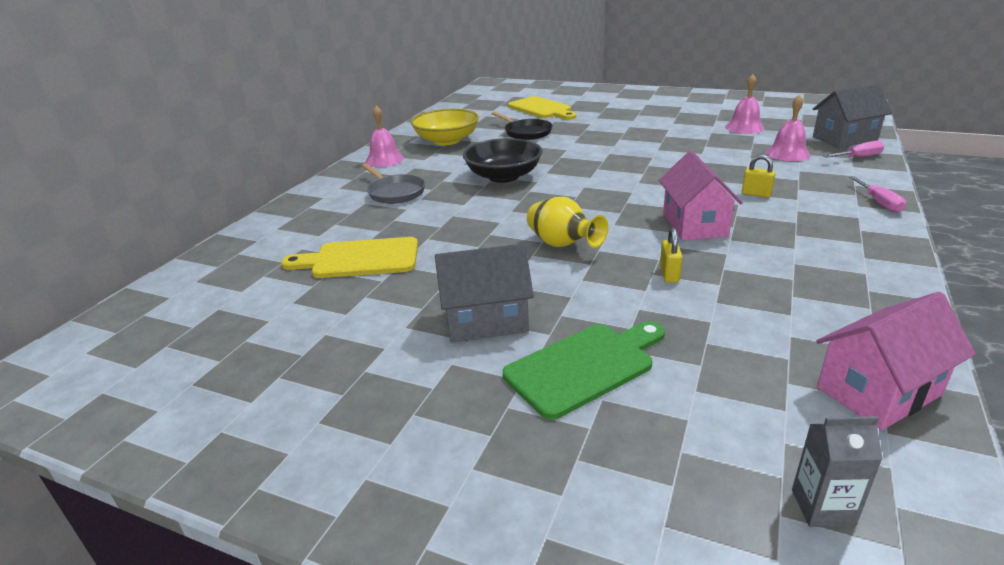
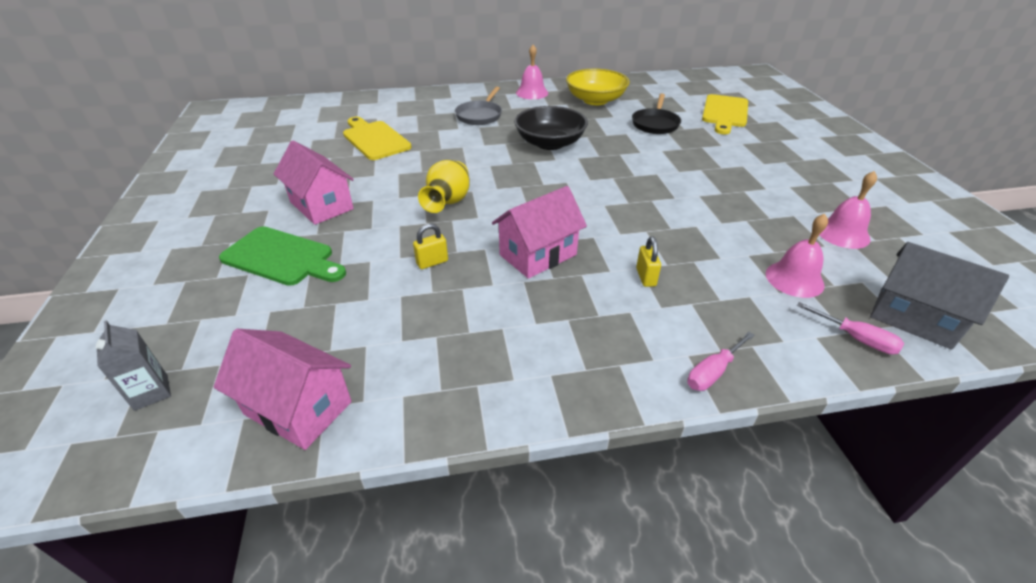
camera: 55 degrees right, 10 degrees up
(486, 321) = (321, 205): grey house -> pink house

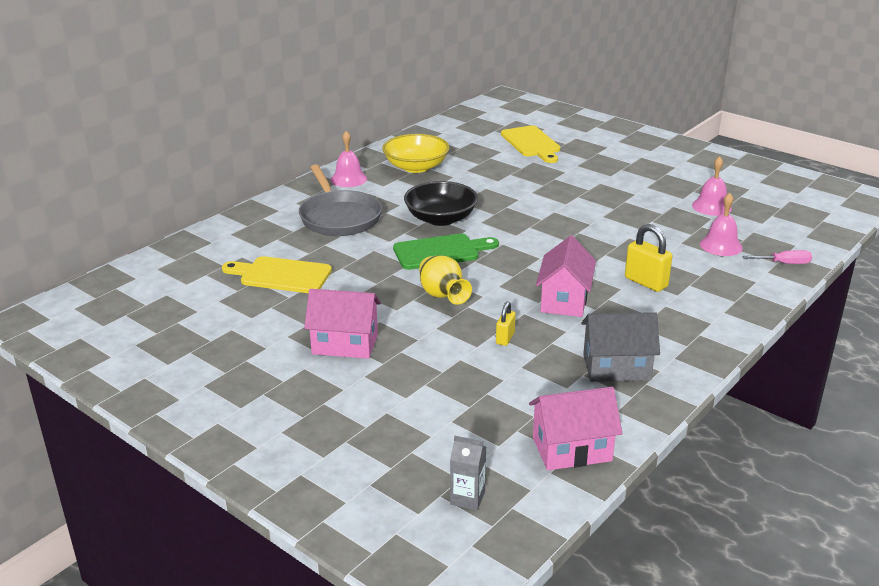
camera: 40 degrees left, 10 degrees down
(282, 257) = (390, 390): green cutting board -> green cutting board (440, 252)
(480, 115) = (339, 217): grey pan -> grey pan, size x1.59
(645, 277) = (646, 282): yellow padlock -> yellow padlock, size x1.68
(655, 124) = (495, 171): black pan -> none
(713, 372) = (745, 313): pink screwdriver -> none
(914, 318) = (796, 240): grey house -> grey house (616, 367)

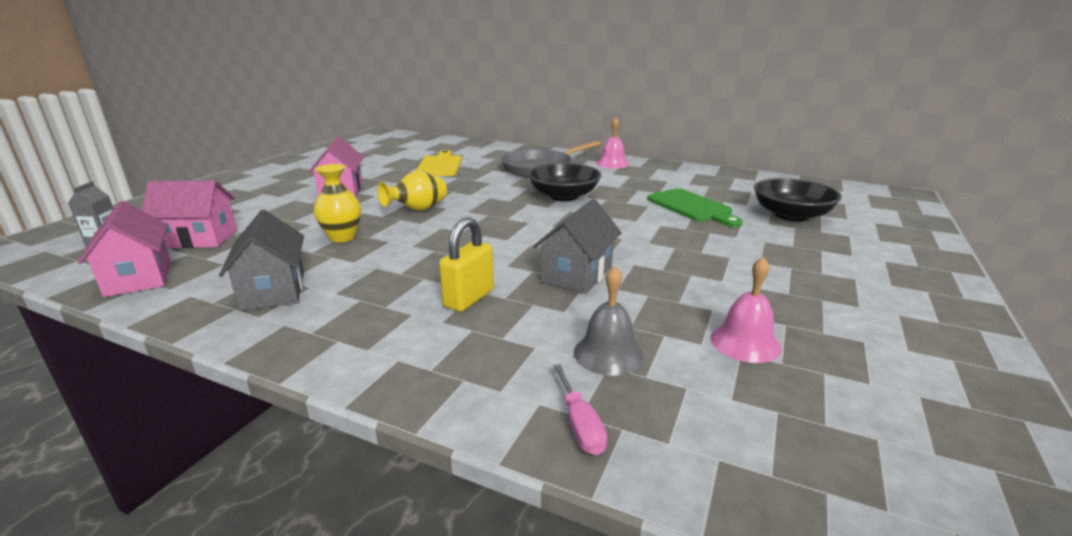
camera: 75 degrees right, 5 degrees down
(416, 167) = (662, 179): yellow bowl -> none
(440, 252) = (498, 202): green cutting board -> green cutting board (692, 207)
(505, 338) = (342, 237): yellow padlock -> yellow vase
(532, 143) = (791, 215): yellow cutting board -> black bowl
(564, 300) = (416, 256): pink house -> pink house (199, 239)
(615, 238) = (577, 274): none -> grey house
(721, 245) = (608, 354): pink bell -> grey bell

